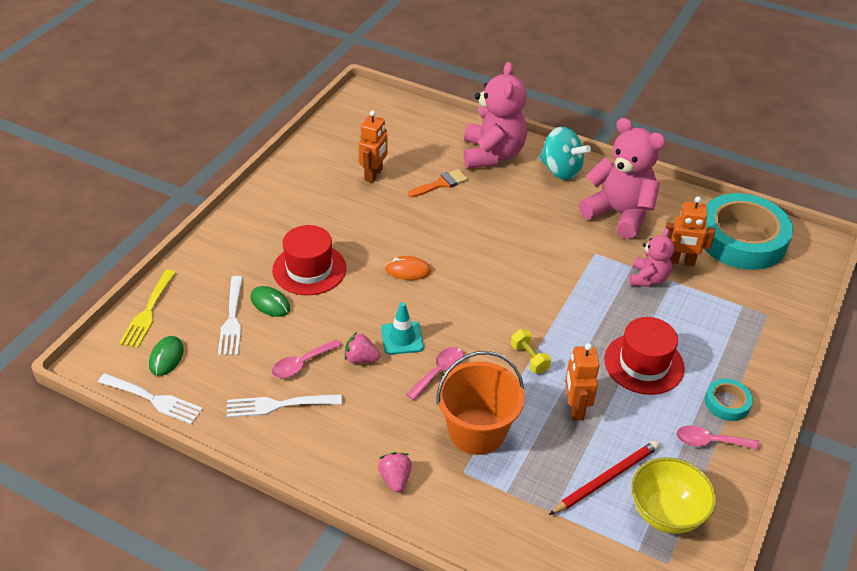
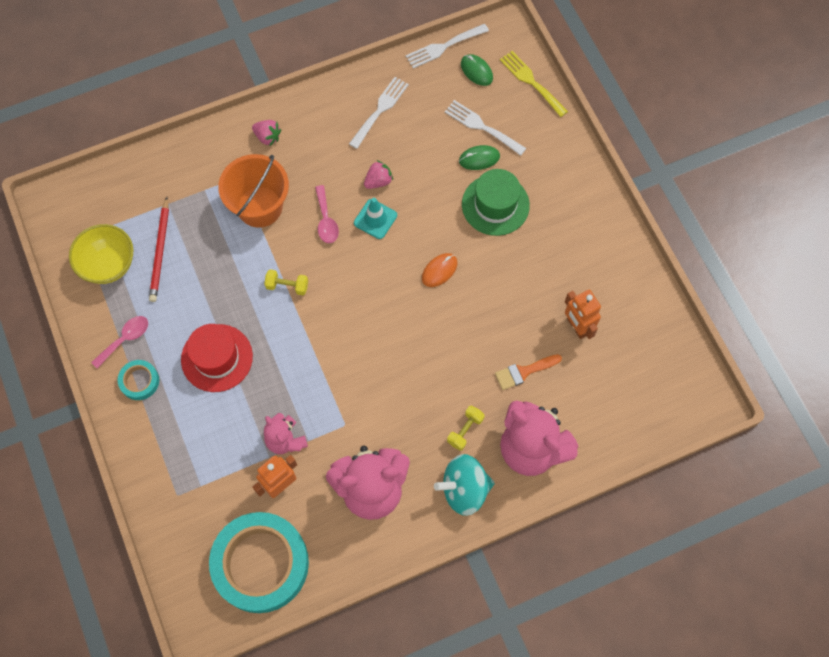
camera: 130 degrees right, 25 degrees up
(301, 364) = (404, 143): pink spoon -> none
(309, 269) = (495, 205): red hat -> green hat
(441, 184) = (523, 372): orange brush -> orange brush turned 60 degrees clockwise
(520, 190) = (465, 430): none -> yellow dumbbell
(575, 408) = (223, 279): orange robot -> none

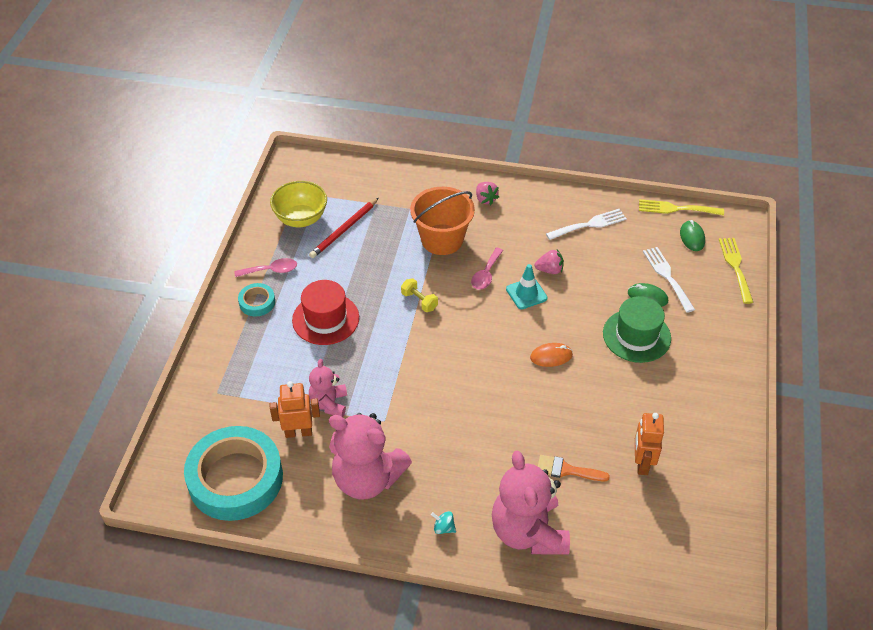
camera: 35 degrees right, 20 degrees down
(444, 47) = (676, 209): white fork -> yellow fork
(464, 489) = (443, 528): turquoise spinning top -> turquoise spinning top, size x0.42
(465, 430) = (480, 484): yellow dumbbell -> none

